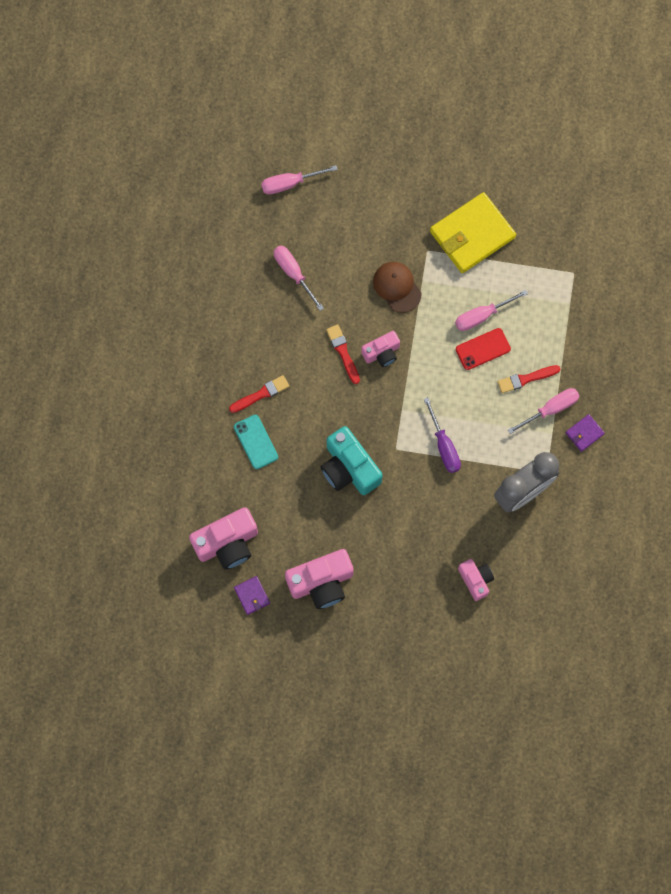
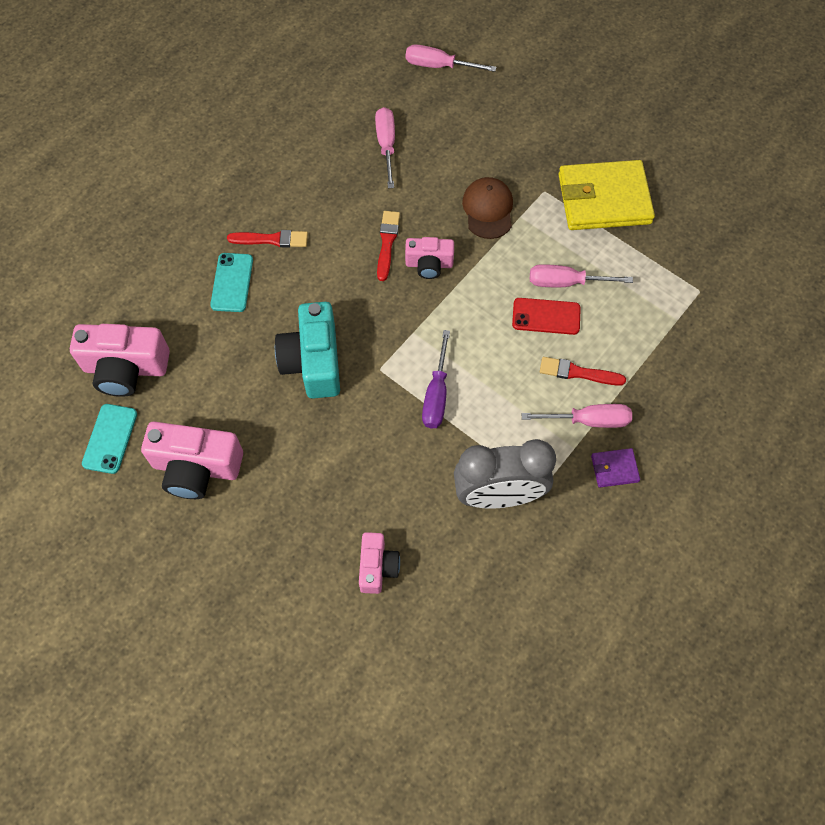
camera: 30 degrees right, 10 degrees down
(252, 595) = (110, 438): purple wallet -> turquoise phone

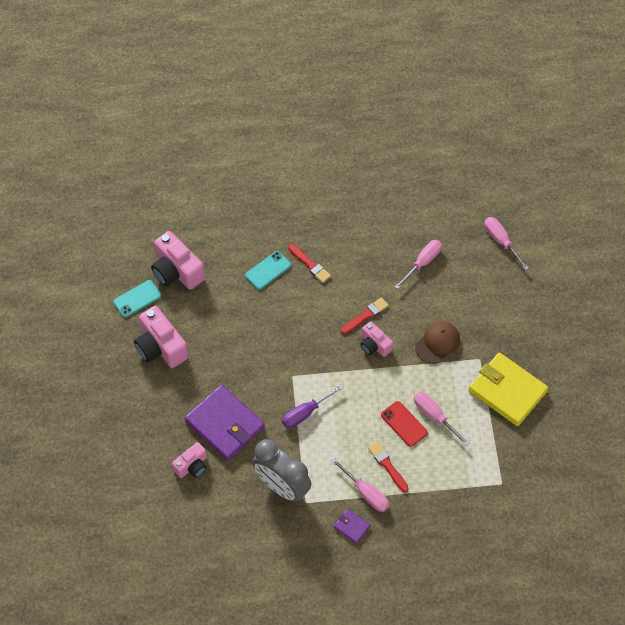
camera: 45 degrees right, 5 degrees down
(313, 362) = (265, 344): turquoise camera -> none
(363, 487) = (225, 424): none -> purple wallet

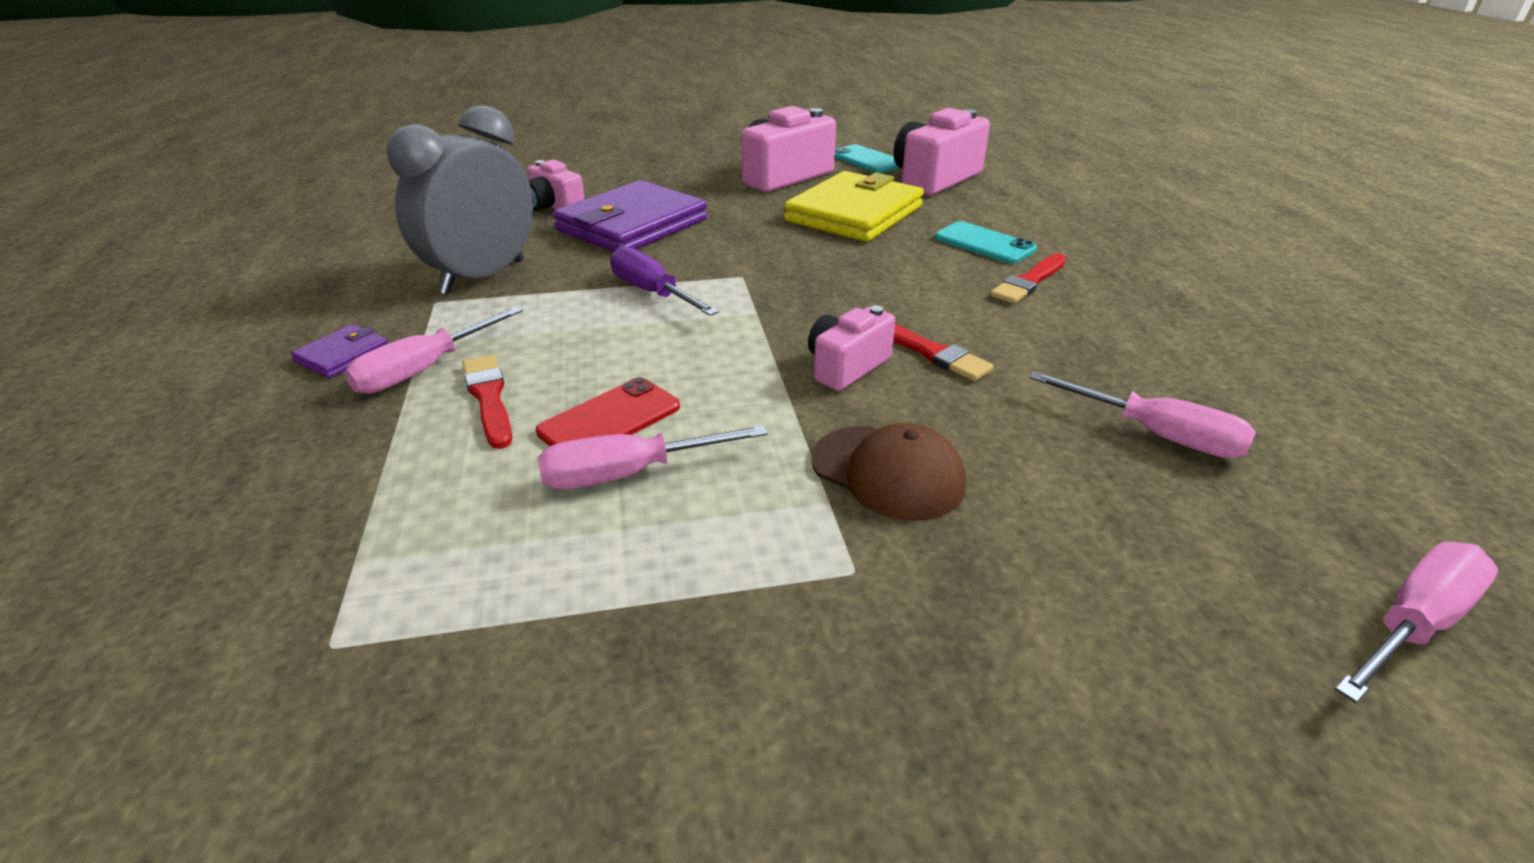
camera: 85 degrees right, 25 degrees down
(387, 465) = (489, 398): red brush -> red brush turned 75 degrees counterclockwise
(434, 416) = (629, 474): pink screwdriver -> pink screwdriver turned 150 degrees counterclockwise
(507, 391) = (727, 657): yellow wallet -> yellow wallet (854, 214)

